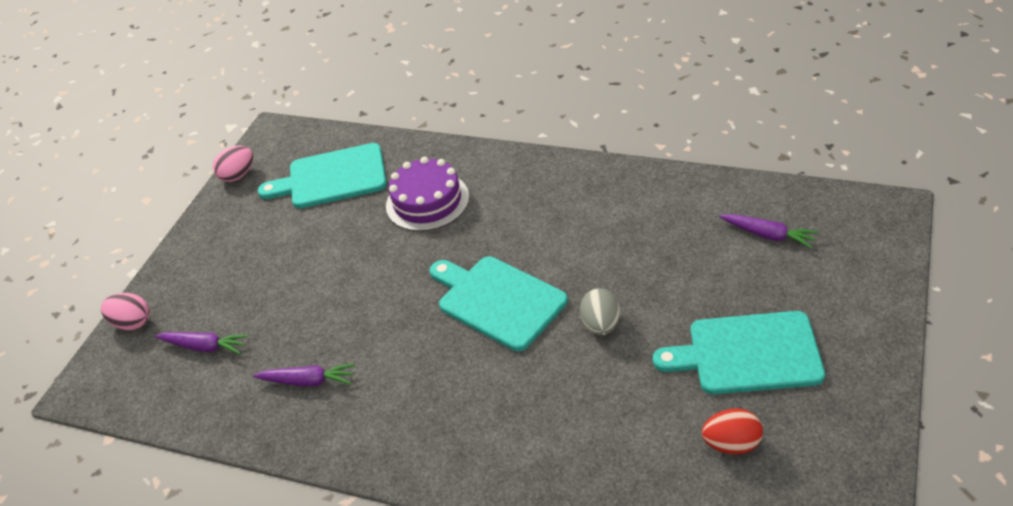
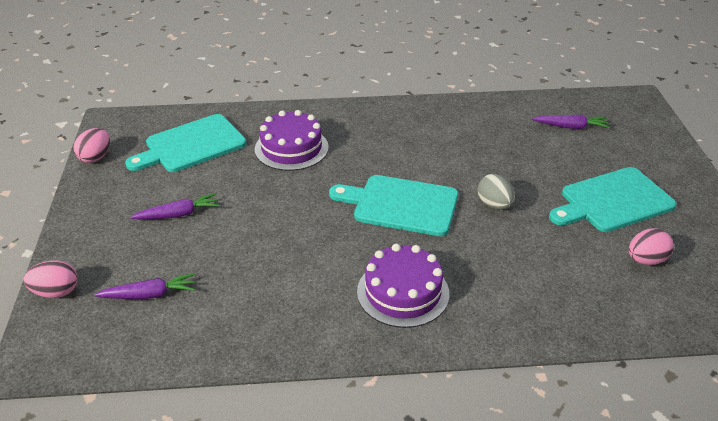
camera: 30 degrees left, 5 degrees down
(308, 381) = (273, 298): purple carrot -> purple carrot (178, 214)
(434, 409) = (403, 292): none -> purple cake
(731, 444) = (646, 260): red egg -> pink egg

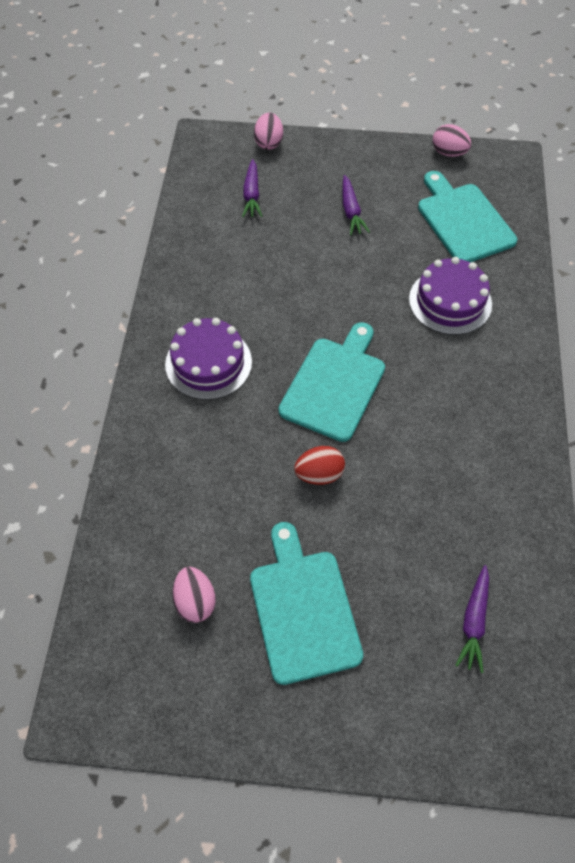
camera: 100 degrees right, 20 degrees up
(494, 205) = (319, 474): grey egg -> red egg

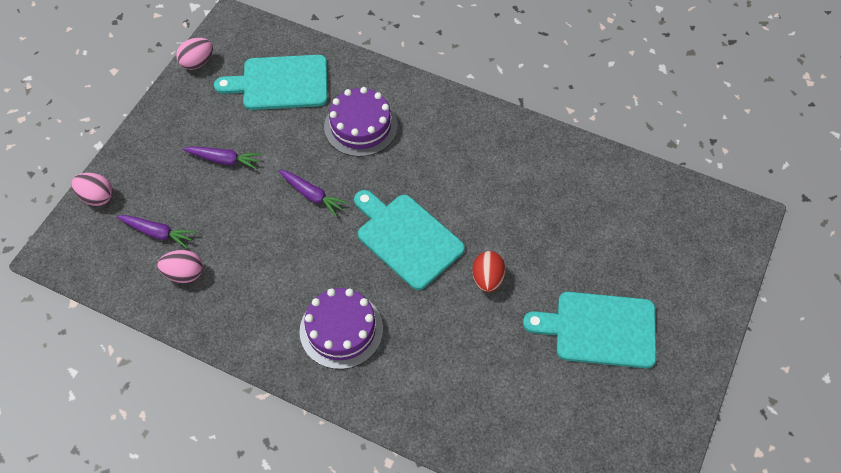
camera: 70 degrees left, 0 degrees up
(195, 601) = (570, 406): pink egg -> pink egg (184, 274)
(473, 621) = (641, 221): purple carrot -> purple carrot (312, 195)

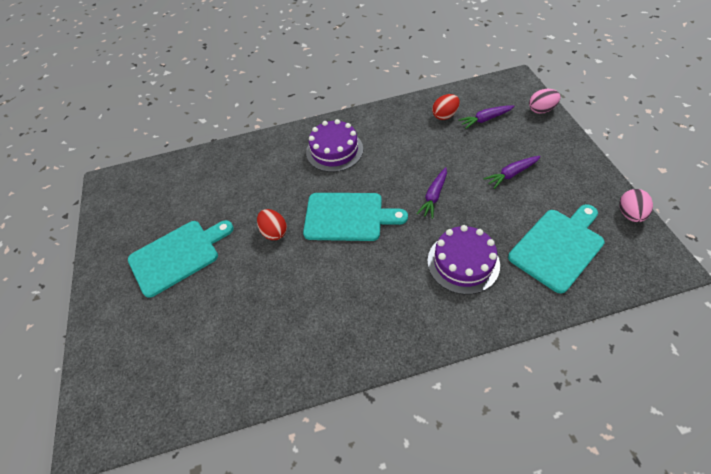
camera: 145 degrees right, 5 degrees down
(184, 274) = (444, 115): pink egg -> red egg
(312, 195) = (433, 196): purple carrot -> purple carrot turned 60 degrees counterclockwise

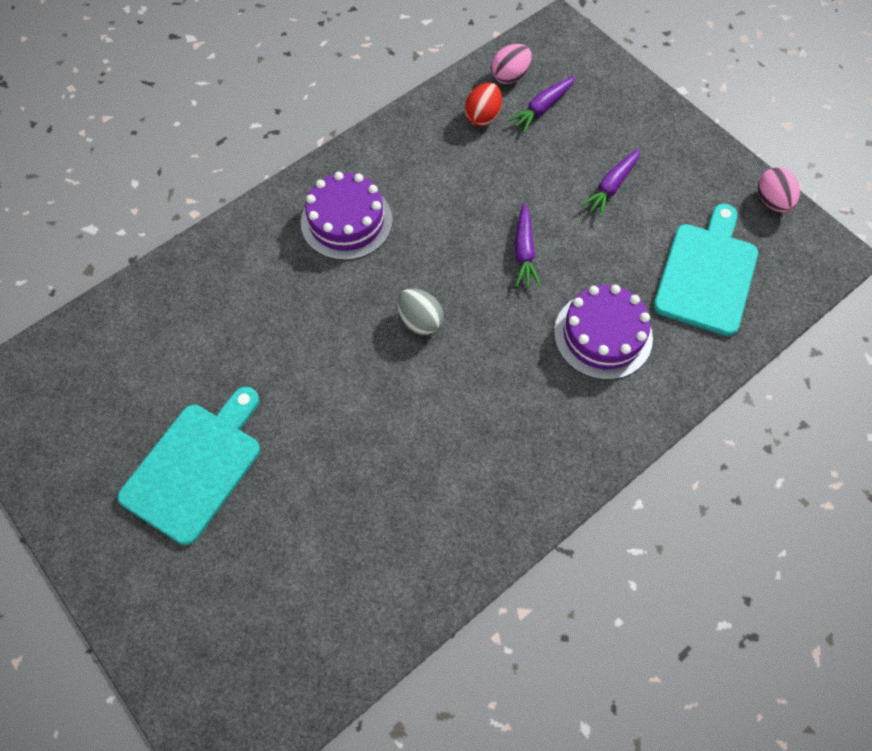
camera: 30 degrees left, 10 degrees up
(274, 232) = (324, 380): red egg -> none
(347, 217) = (420, 321): turquoise cutting board -> grey egg
(541, 110) = (611, 72): pink egg -> pink egg (510, 76)

